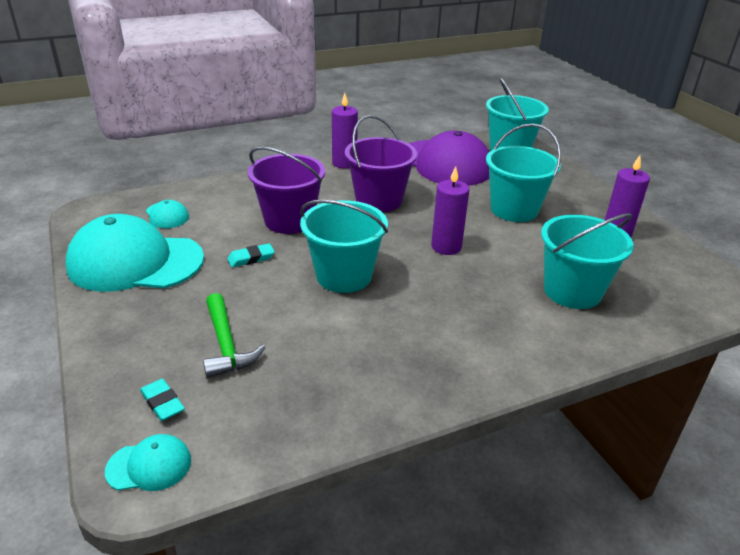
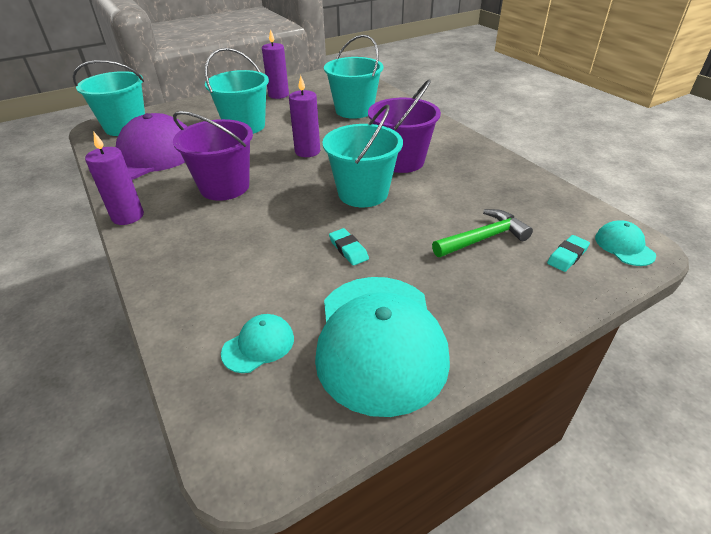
camera: 95 degrees left, 5 degrees up
(289, 220) = (268, 236): purple bucket -> purple bucket (401, 161)

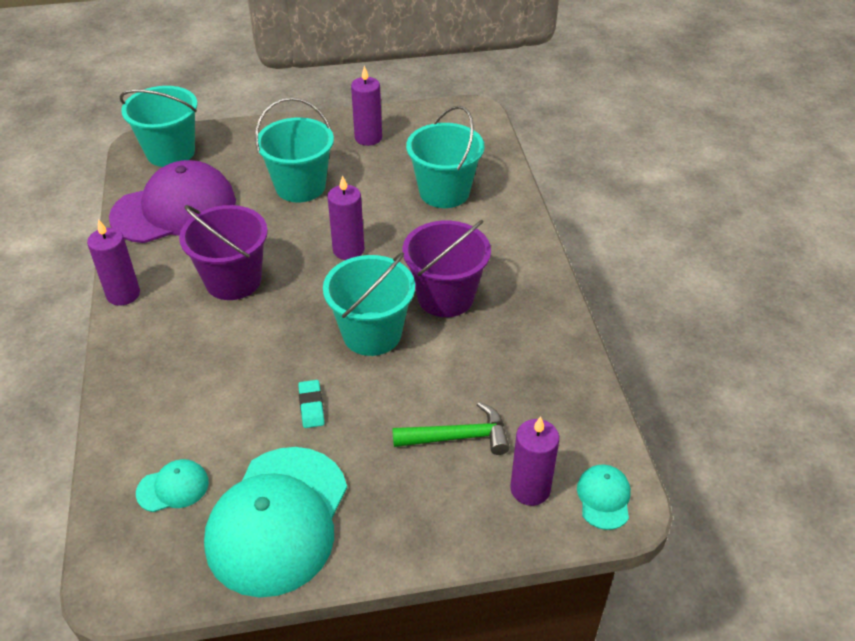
camera: 20 degrees right, 5 degrees up
(567, 256) = (530, 489): turquoise eraser -> purple candle

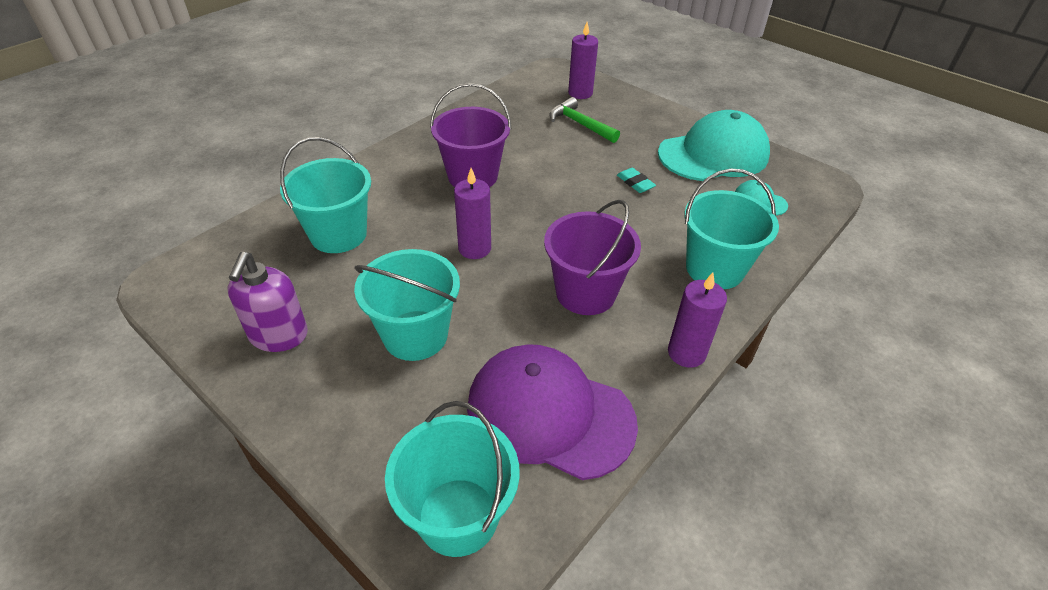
camera: 130 degrees left, 0 degrees up
(311, 406) = (635, 183): turquoise eraser -> turquoise eraser turned 75 degrees counterclockwise
(368, 138) = (278, 336): purple candle -> purple soap dispenser
(372, 334) = (547, 190): turquoise bucket -> turquoise bucket (714, 269)
(604, 498) = (556, 74): turquoise cap -> none

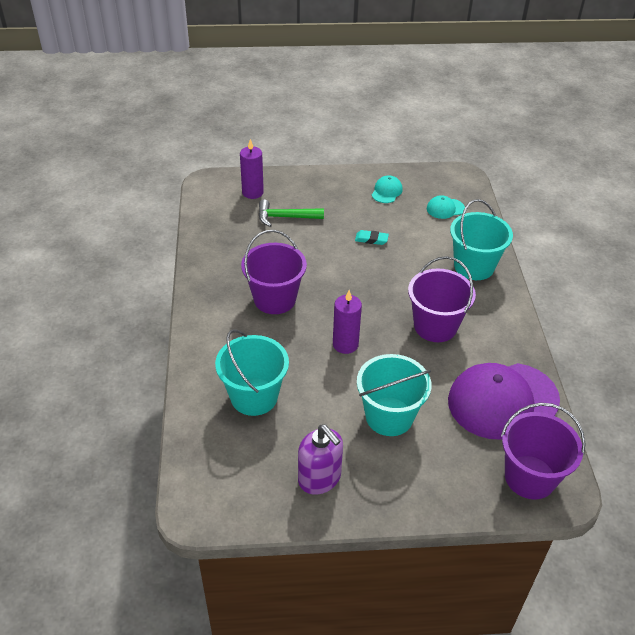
camera: 45 degrees left, 0 degrees up
(458, 516) = (530, 477): turquoise bucket -> purple bucket
(686, 353) = (517, 322): purple candle -> none
(713, 154) = (387, 191): turquoise cap -> turquoise cap, size x0.43

